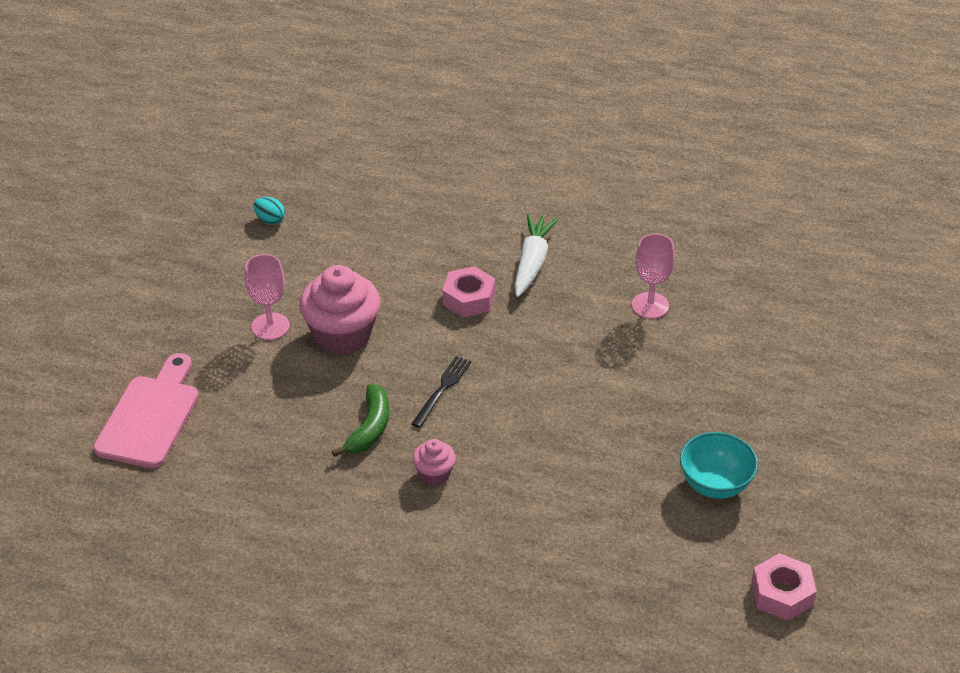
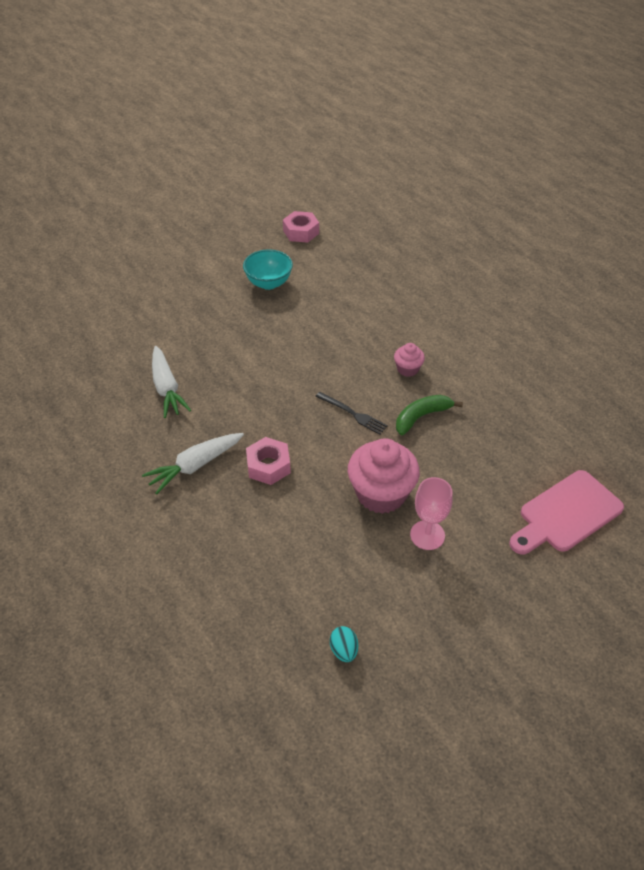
camera: 140 degrees left, 5 degrees up
(442, 389) = (353, 414): black fork -> black fork turned 120 degrees counterclockwise
(650, 305) = (167, 388): pink goblet -> white carrot

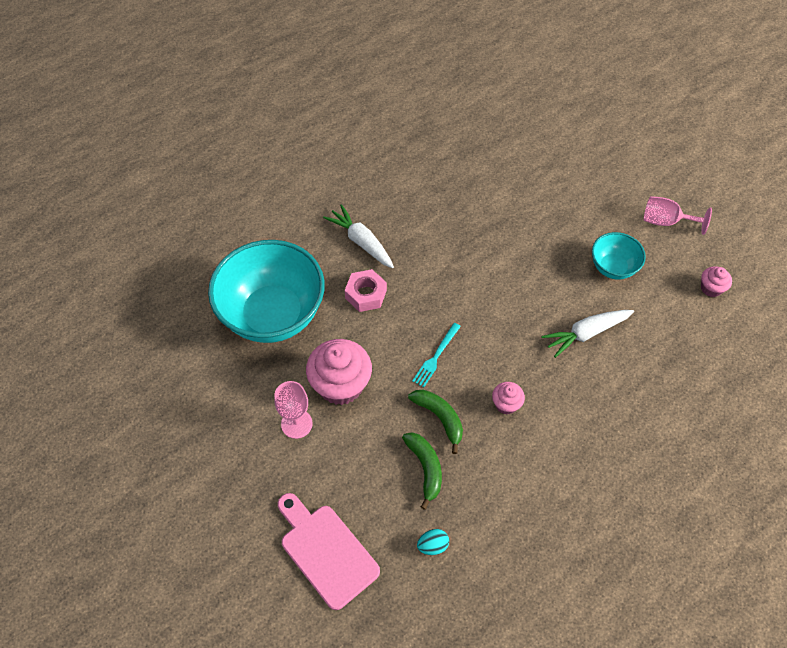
camera: 85 degrees right, 10 degrees up
(167, 388) = (448, 207): white carrot -> white carrot (586, 333)
(225, 245) = (666, 221): none -> pink goblet
(283, 555) = (273, 315): none -> turquoise bowl
(301, 232) = (711, 288): pink nut -> pink cupcake
(344, 650) = (187, 364): turquoise egg -> turquoise egg (432, 545)
(353, 414) = (436, 357): black fork -> turquoise fork
(475, 432) = (425, 468): none -> green banana

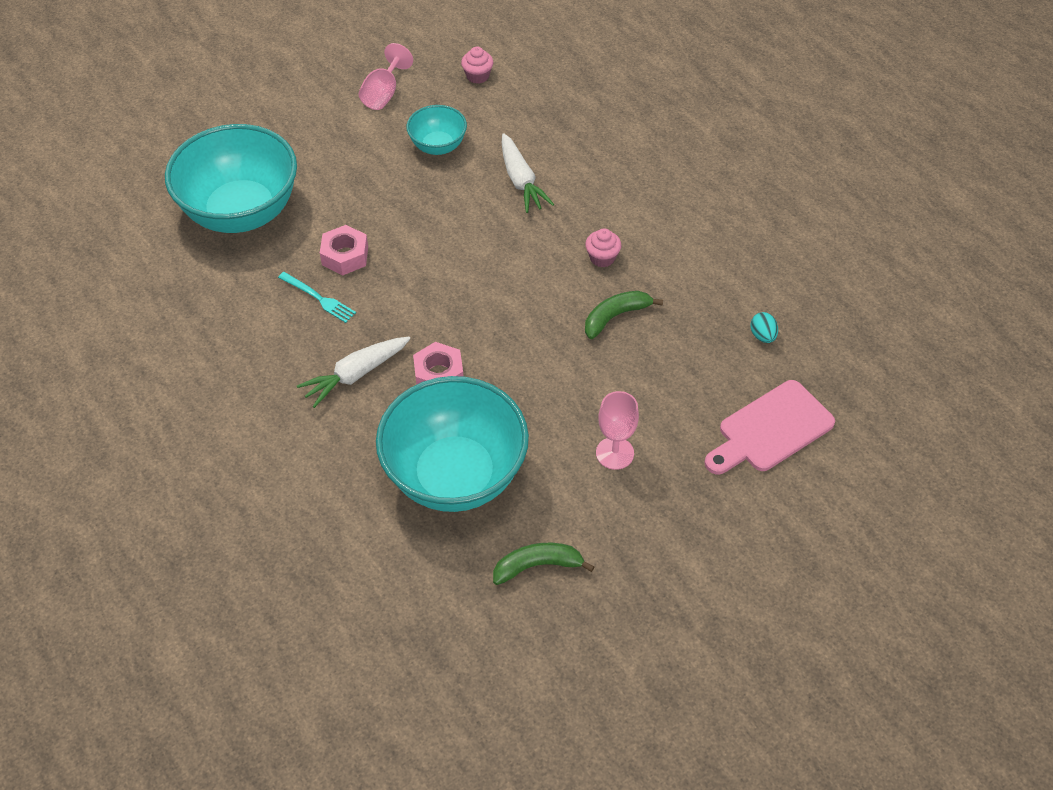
camera: 85 degrees left, 5 degrees down
(340, 385) = (565, 407): pink cupcake -> none
(425, 468) = (675, 334): green banana -> green banana (537, 566)
(436, 357) = (536, 313): turquoise fork -> turquoise fork (319, 298)
(477, 220) = (345, 256): none -> pink nut
(509, 150) = (241, 212): none -> turquoise bowl

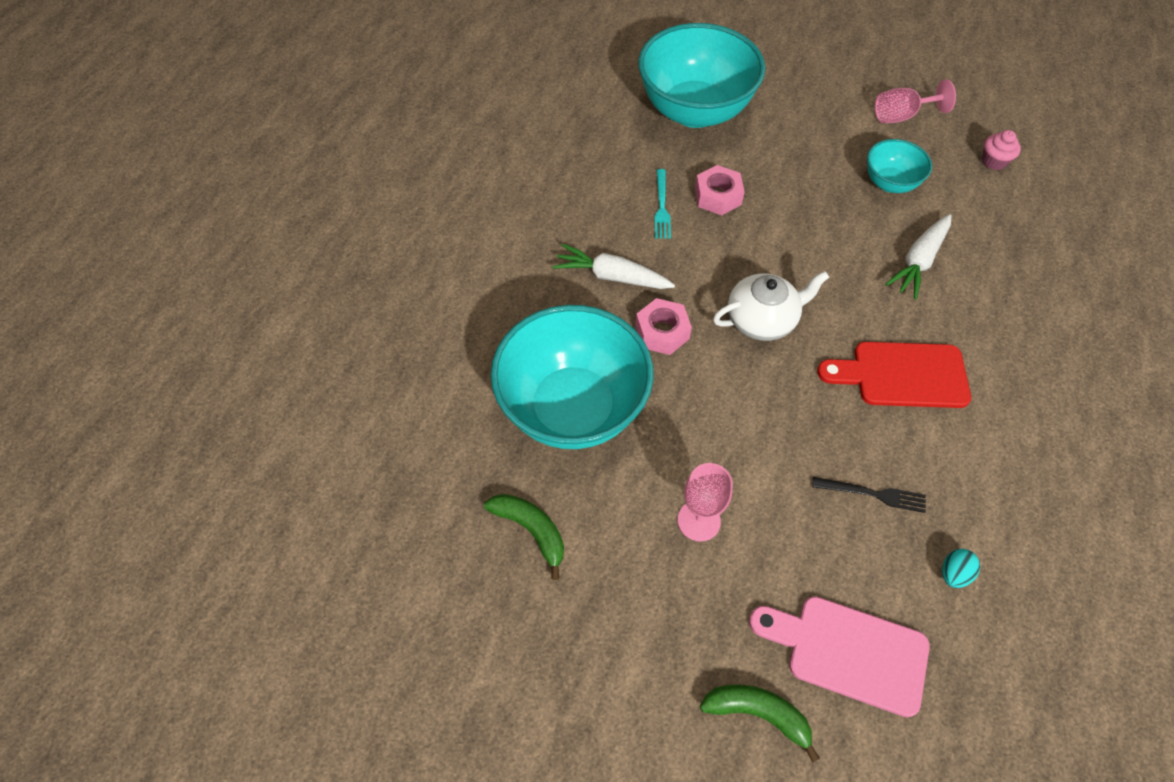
camera: 55 degrees right, 5 degrees up
(485, 306) = (762, 320): none -> white teapot
(602, 258) = (902, 375): pink cupcake -> red cutting board
(615, 316) = (848, 427): green banana -> green banana (758, 714)
(676, 338) = (873, 494): none -> black fork

